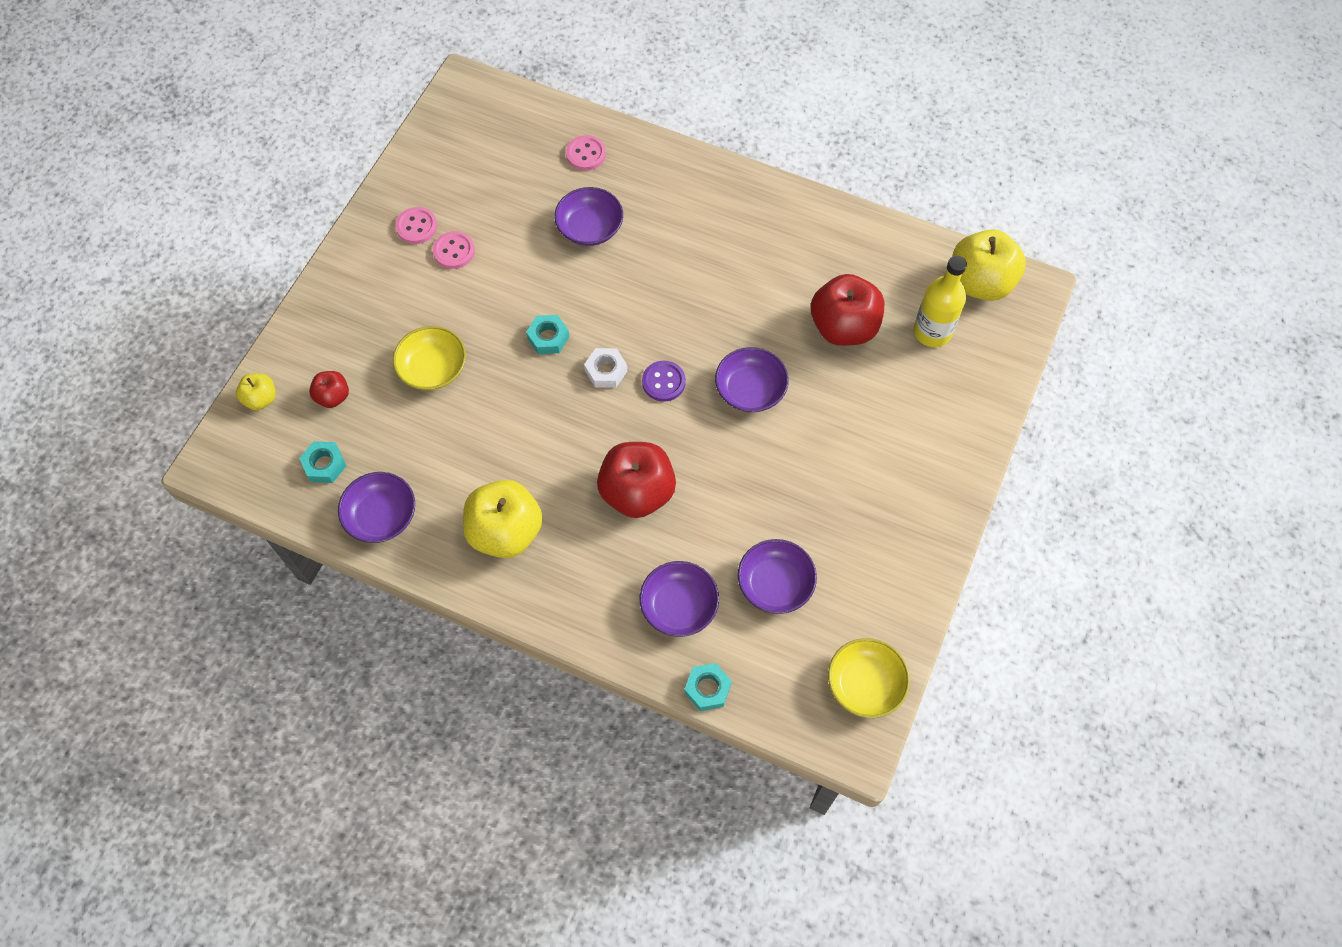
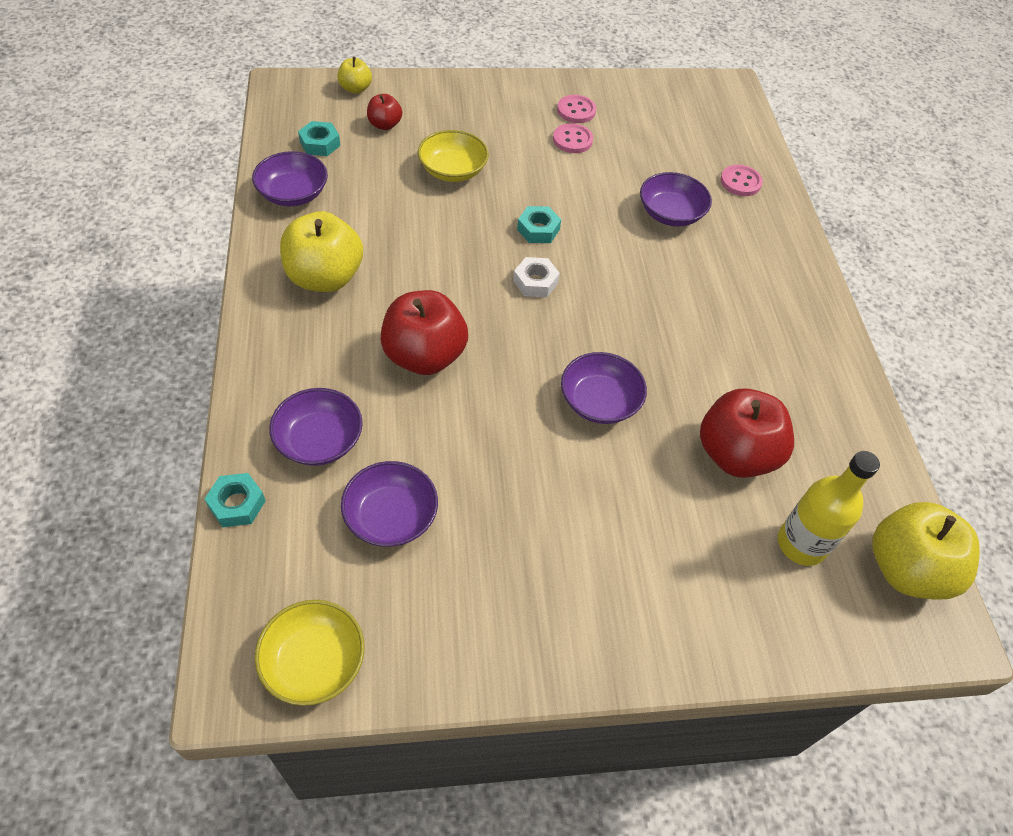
camera: 55 degrees right, 10 degrees down
(663, 382) = (556, 329): purple button -> none

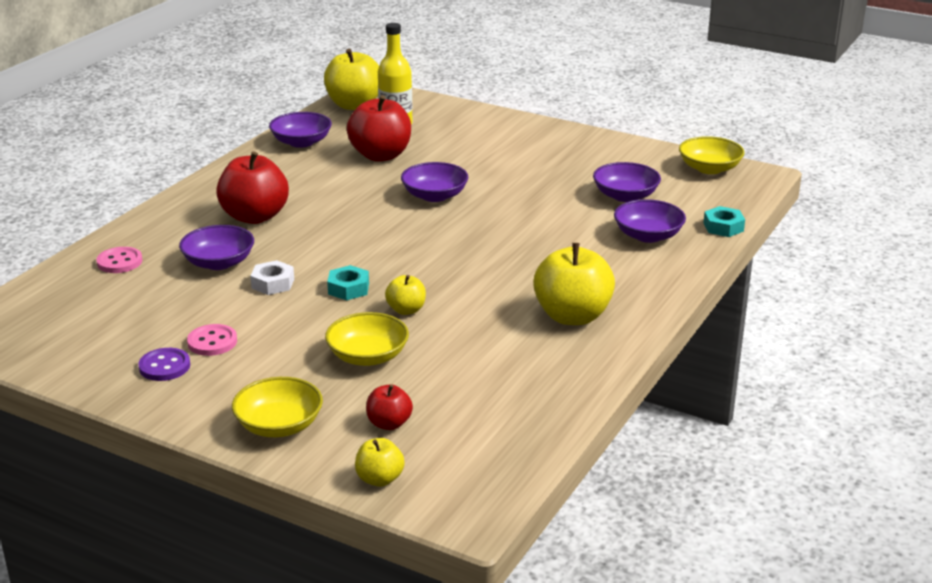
camera: 140 degrees left, 25 degrees down
(293, 193) = (550, 389): purple bowl -> purple bowl (301, 142)
(320, 144) = (481, 428): turquoise nut -> none
(424, 356) = (534, 249): red apple -> red apple (254, 217)
(453, 99) = (279, 425): none -> yellow bowl
(469, 226) = (406, 310): none -> yellow apple
(535, 282) = (397, 260): white nut -> white nut (273, 283)
(576, 110) = (164, 366): pink button -> purple button

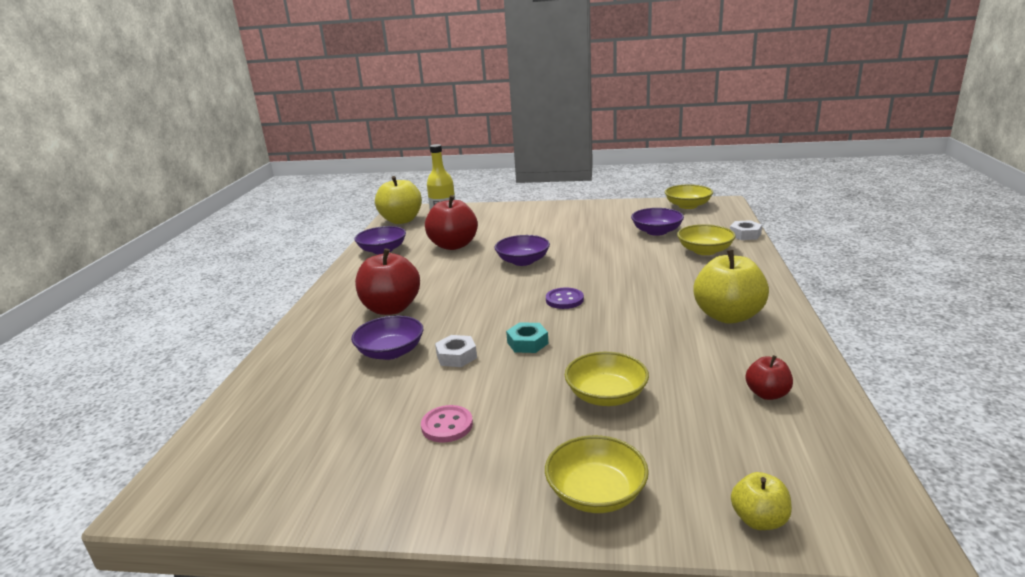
camera: 20 degrees left, 5 degrees down
(119, 262) = (292, 376): pink button -> none
(164, 366) = (418, 466): purple button -> purple button (564, 300)
(389, 424) = (698, 454): red apple -> red apple (767, 394)
(406, 310) = (594, 347): yellow apple -> none
(648, 235) = (705, 251): purple bowl -> yellow bowl
(723, 227) = (745, 234): turquoise nut -> white nut

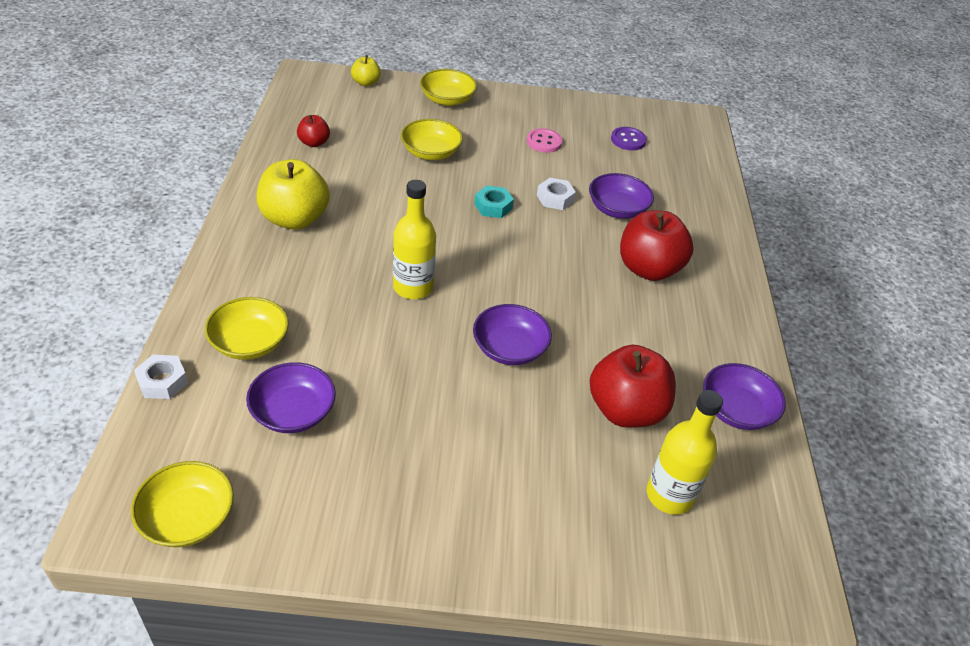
camera: 170 degrees right, 20 degrees up
(401, 220) = (768, 533): yellow apple -> none
(564, 300) = (456, 261): purple button -> purple button (628, 140)
(598, 283) = (413, 287): none -> yellow bottle

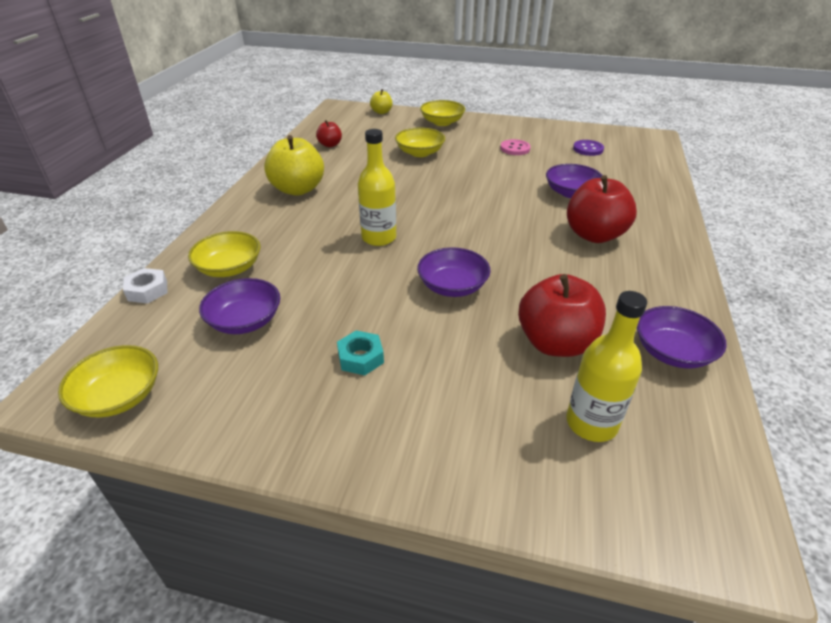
camera: 15 degrees right, 5 degrees down
(493, 206) = (462, 187): turquoise nut -> turquoise nut (360, 358)
(555, 198) = (517, 184): white nut -> none

